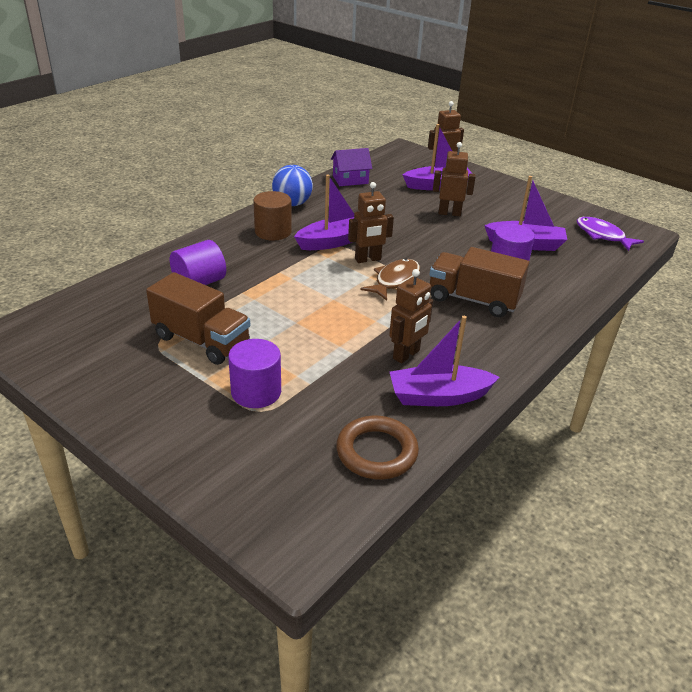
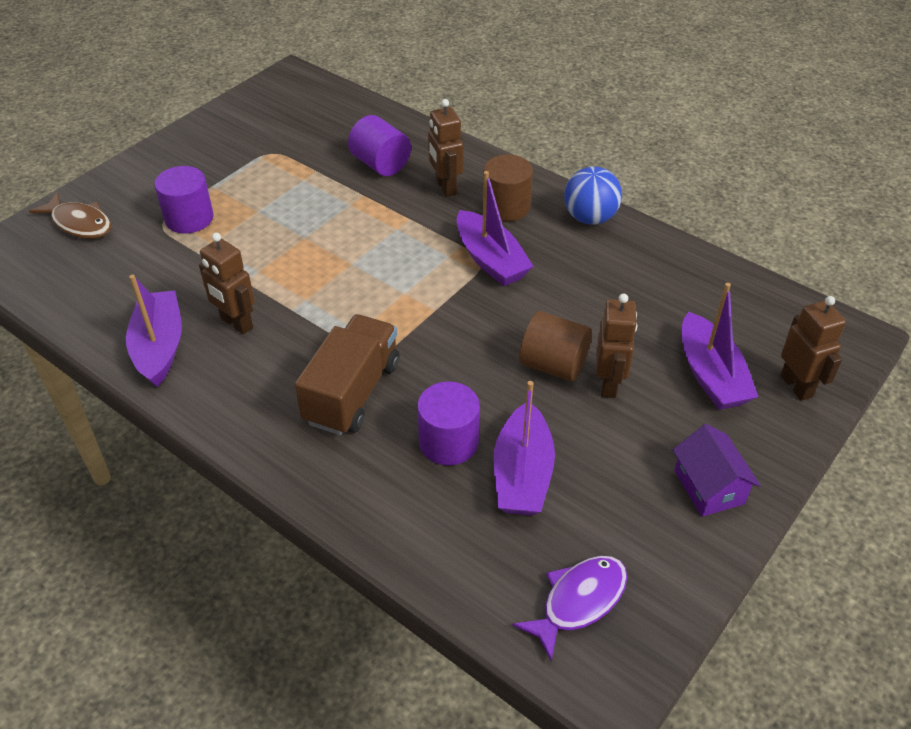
camera: 90 degrees right, 10 degrees up
(201, 340) = (274, 177): brown truck -> none
(350, 180) = (691, 271): purple house -> purple house (708, 487)
(368, 259) = (447, 292): brown robot -> brown robot (445, 187)
(376, 452) = (87, 299): brown ring -> none
(394, 280) = (396, 316): brown fish -> brown fish (79, 223)
(436, 228) = (553, 365): none -> brown cylinder

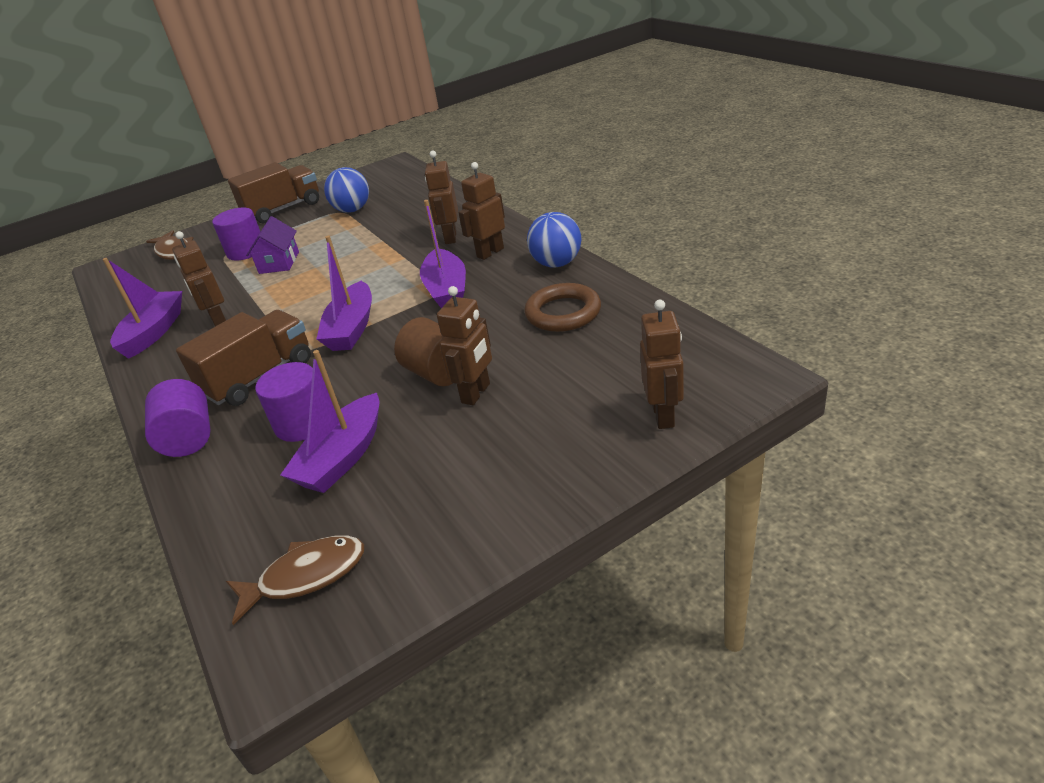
camera: 25 degrees right, 10 degrees down
(190, 151) = (283, 210): none -> brown truck
(289, 150) = (352, 210): none -> blue ball
(380, 164) = (412, 221): purple cylinder -> purple cylinder (189, 438)
(506, 206) = (490, 252): brown cylinder -> brown robot
(578, 601) = (306, 576): purple fish -> brown fish
(635, 280) = (563, 313): none -> brown ring
(708, 487) = (507, 494): purple house -> purple house (279, 262)
(710, 375) = (580, 396): purple boat -> purple boat (352, 328)

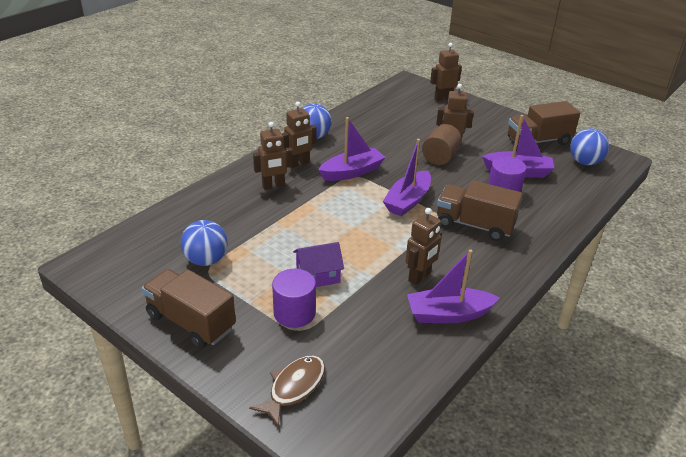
camera: 115 degrees left, 0 degrees up
(189, 438) = (541, 233): purple cylinder -> none
(306, 576) = (584, 162): brown fish -> blue ball
(352, 328) = (408, 201): purple boat -> purple boat turned 135 degrees clockwise
(424, 524) = (538, 141): none -> brown truck
(490, 252) = (298, 164): brown robot -> brown robot turned 60 degrees counterclockwise
(563, 313) = (370, 128): brown ring -> none

